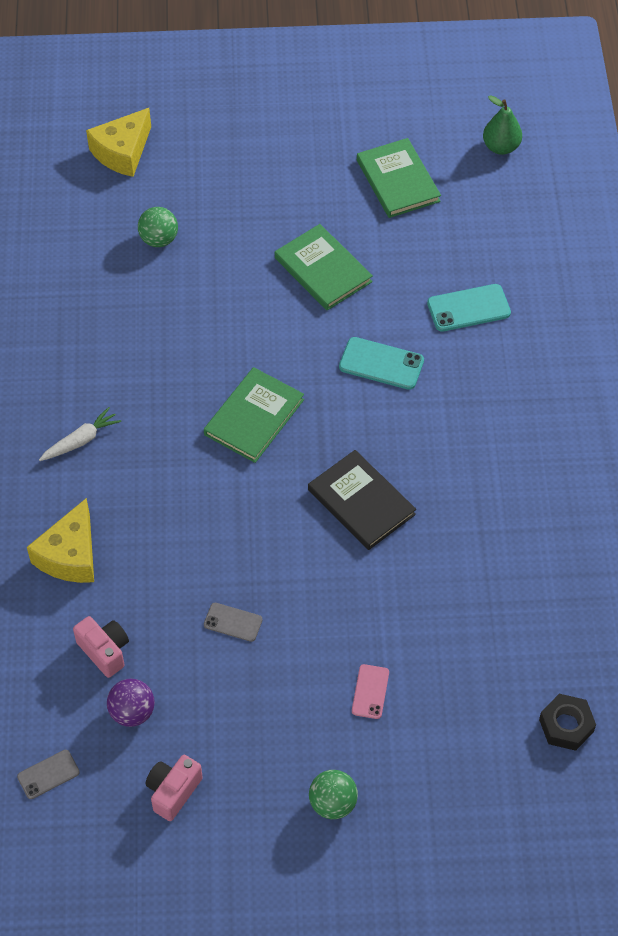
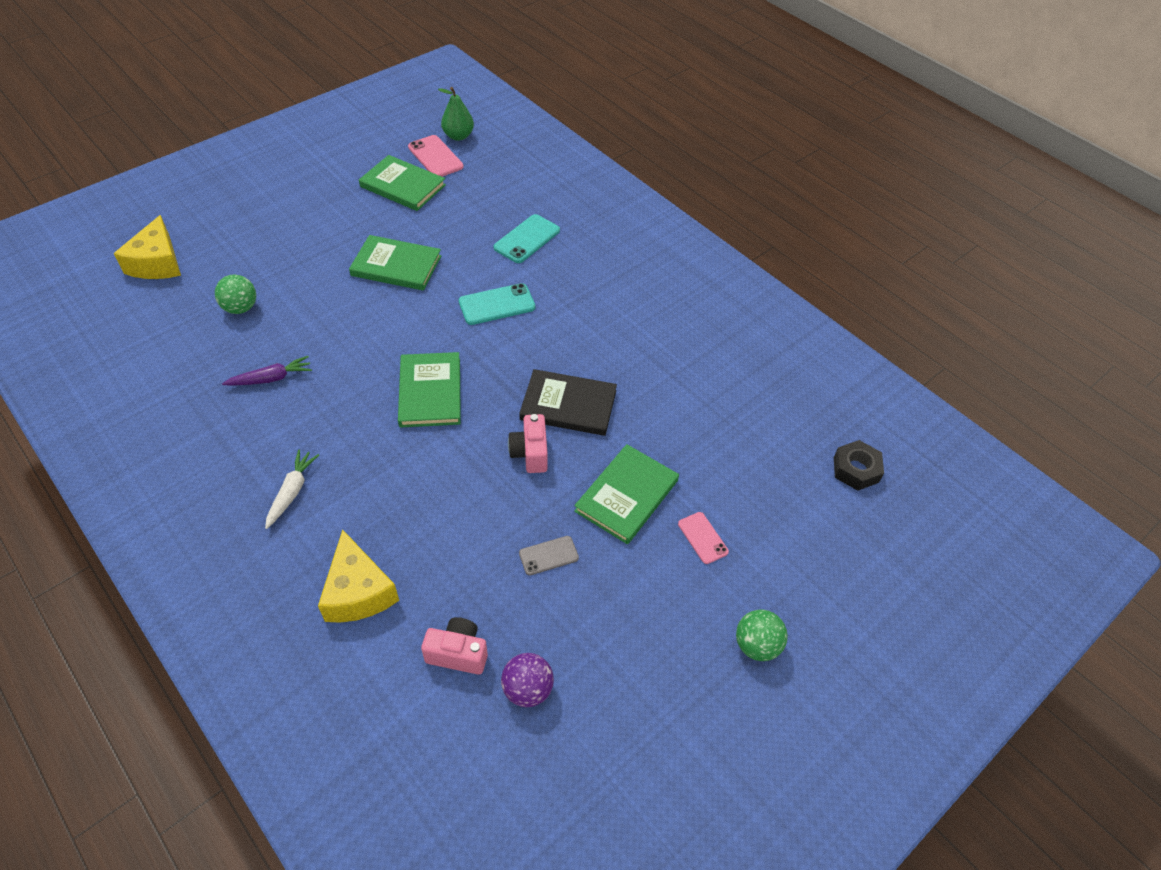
camera: 40 degrees left, 5 degrees down
(48, 774) = (497, 804): grey phone -> none
(136, 326) = (271, 378): none -> purple carrot
(173, 791) = (623, 733): pink camera -> pink camera (530, 453)
(339, 614) = (626, 495): none -> green book
(457, 162) = (435, 157): none -> pink phone

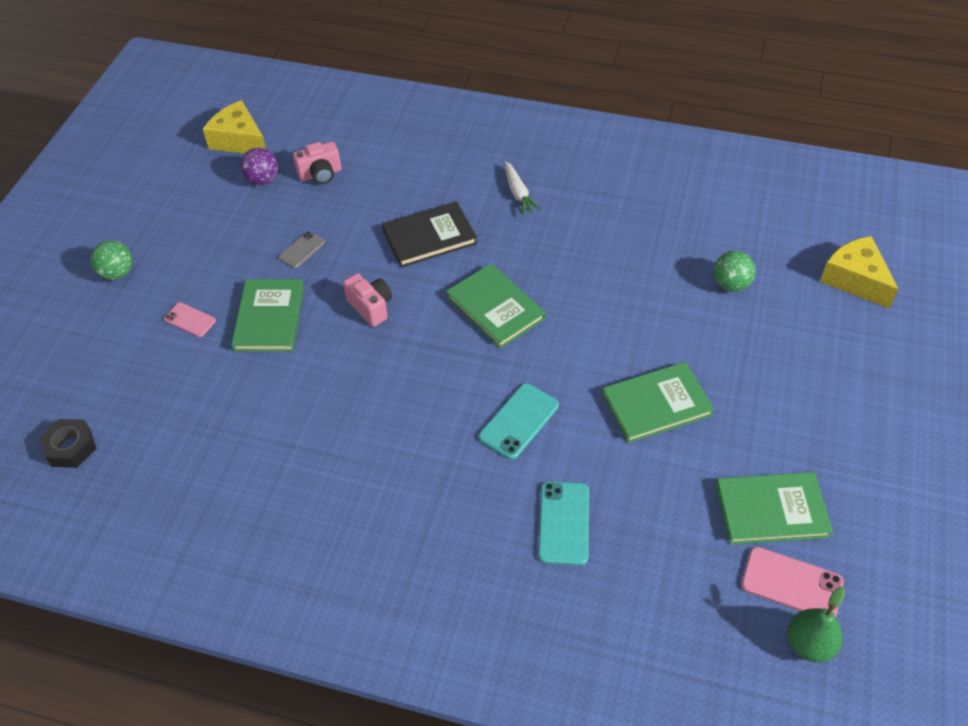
camera: 150 degrees right, 0 degrees up
(271, 378) = (629, 249): purple carrot -> none
(358, 592) = (413, 170): yellow cheese -> yellow cheese (239, 140)
(568, 405) = (370, 362): black book -> black book (429, 237)

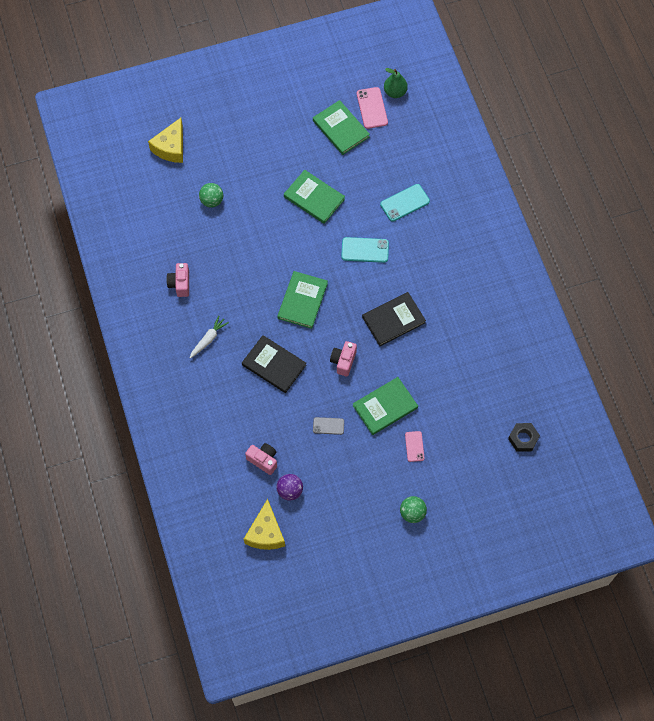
camera: 125 degrees left, 15 degrees up
(379, 395) = (393, 320): none -> black book
(619, 200) = (180, 284): none -> pink camera

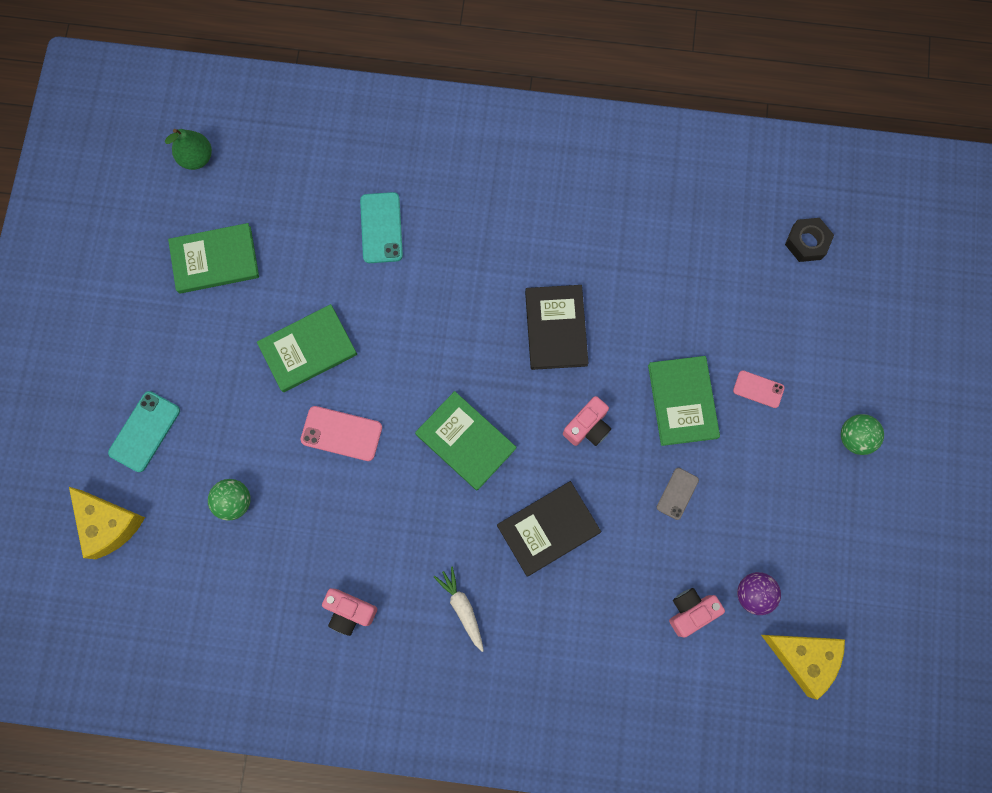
camera: 65 degrees left, 10 degrees up
(343, 361) = (587, 427): pink camera -> pink camera turned 90 degrees counterclockwise
(365, 250) = (428, 316): turquoise phone -> turquoise phone (144, 431)
(372, 108) = (205, 201): pink phone -> pink phone (341, 433)

